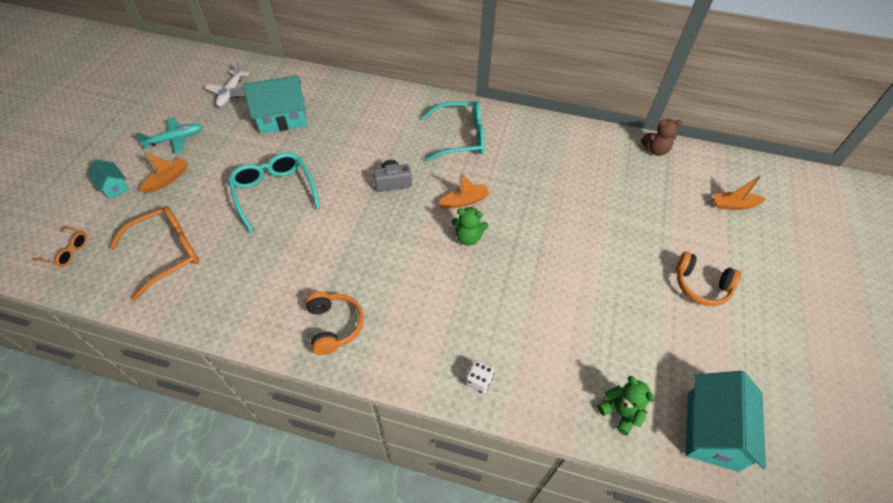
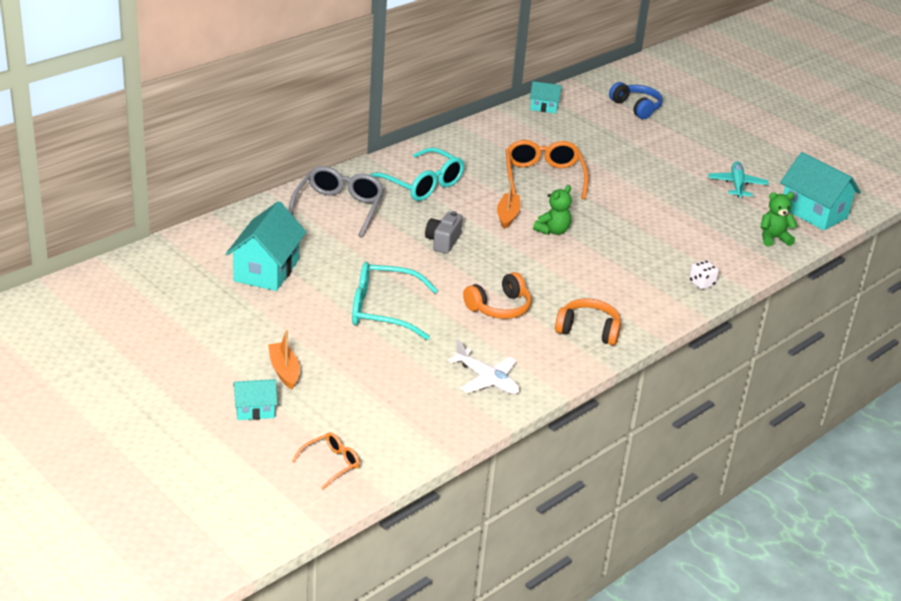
camera: 60 degrees left, 20 degrees down
(167, 253) = (403, 398): orange glasses -> orange glasses (543, 177)
(175, 139) = (216, 349): turquoise plane -> turquoise plane (737, 185)
(231, 93) = (174, 288): white plane -> white plane (486, 379)
(388, 114) = (339, 208): none -> grey glasses
(461, 138) = (421, 185): turquoise glasses -> turquoise glasses turned 105 degrees clockwise
(655, 150) = (544, 107): brown teddy bear -> turquoise house
(701, 285) = (698, 158): orange headphones -> orange headphones (499, 307)
(733, 205) = (636, 107): orange boat -> blue headphones

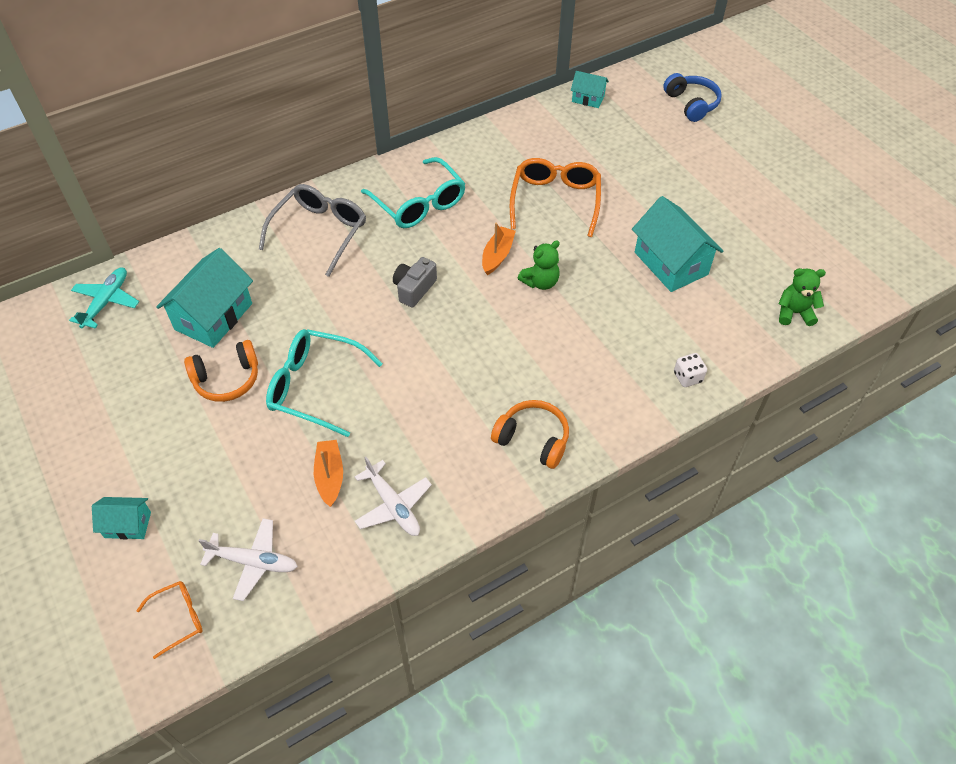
camera: 15 degrees right, 20 degrees up
(284, 371) = (179, 468): orange boat -> orange boat (330, 476)
(380, 424) = (253, 562): none -> white plane
(499, 307) = (443, 394): orange headphones -> orange headphones (227, 379)
(737, 185) = (774, 227): turquoise plane -> turquoise plane (106, 302)
(813, 212) = (854, 275): turquoise house -> turquoise house (671, 263)

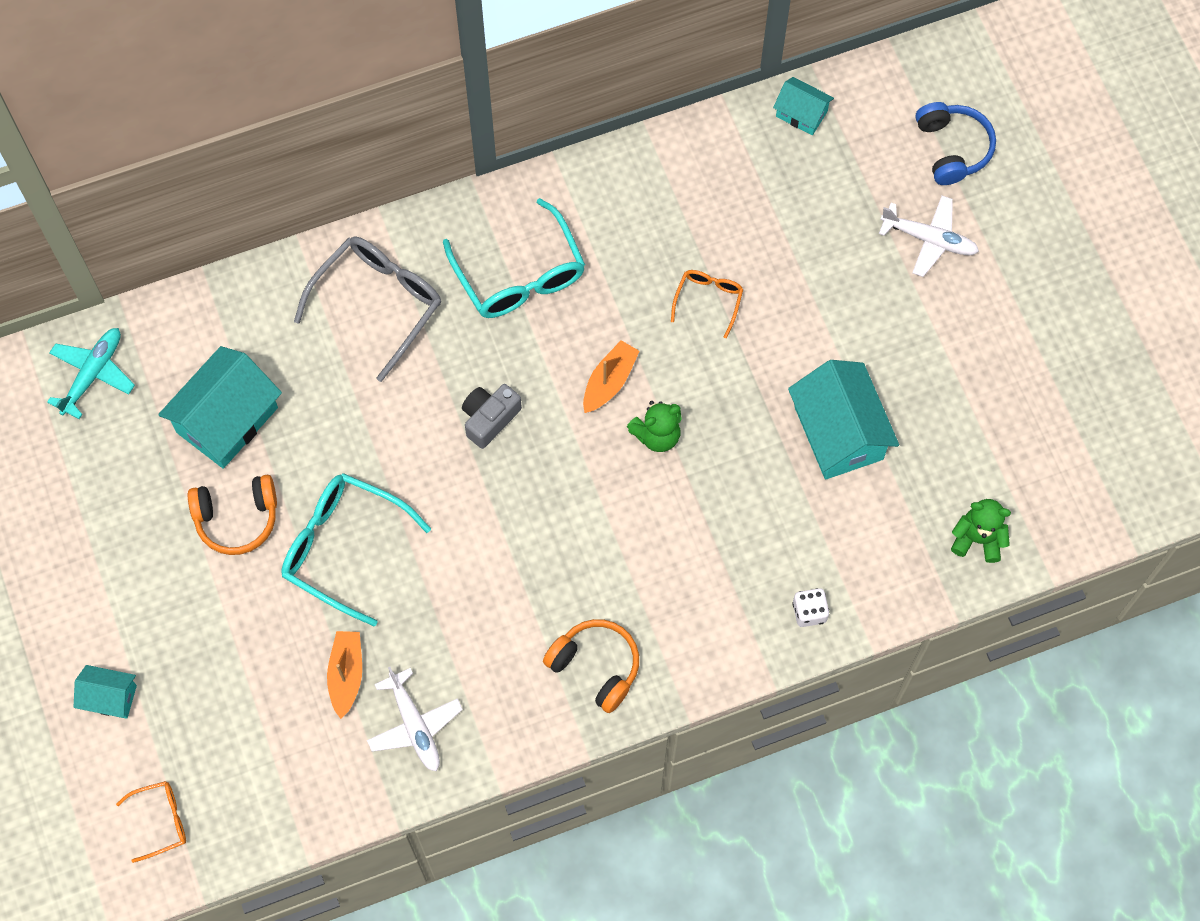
camera: 10 degrees right, 15 degrees up
(253, 562) = (247, 768): white plane -> white plane (929, 239)
(555, 201) = (708, 300): orange glasses -> orange glasses, size x0.52

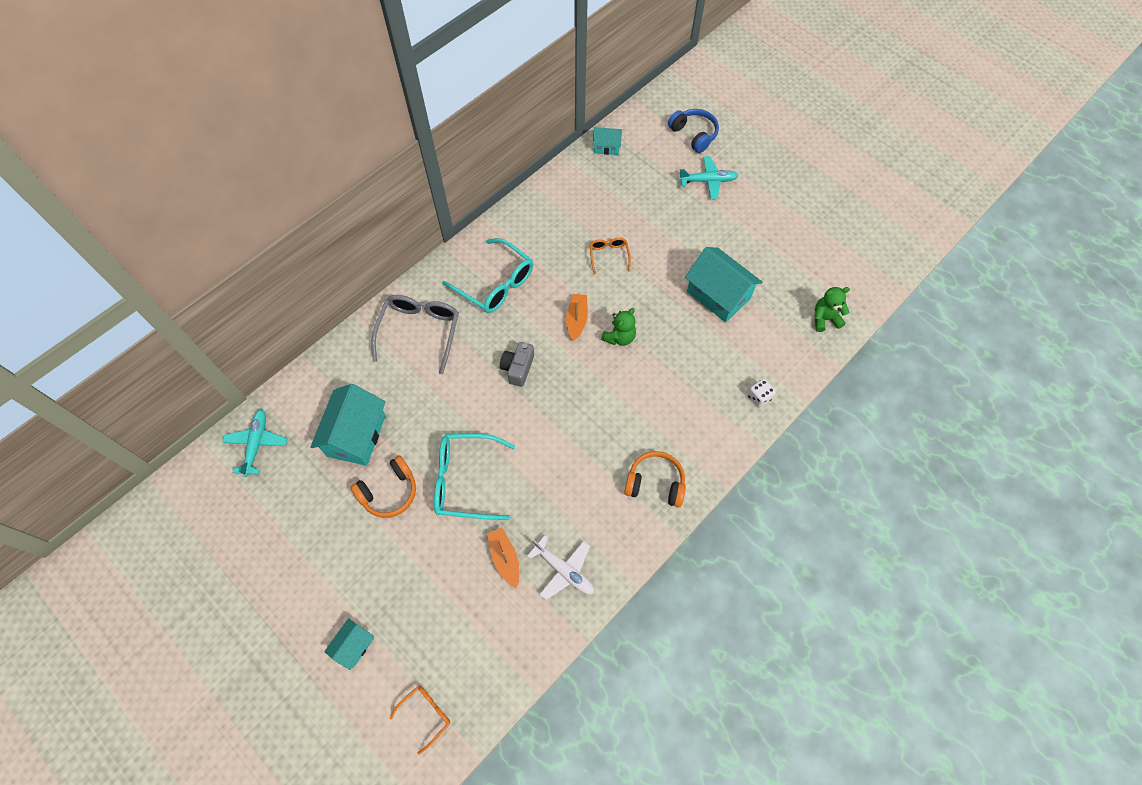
camera: 25 degrees left, 5 degrees down
(110, 697) = (354, 645): turquoise house -> turquoise house turned 45 degrees counterclockwise
(929, 239) = (707, 181): white plane -> turquoise plane

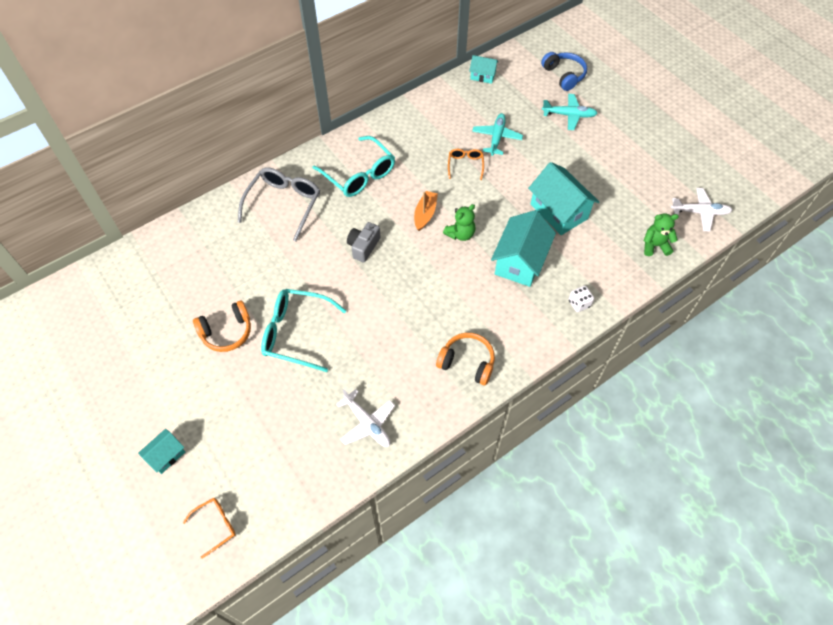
camera: 10 degrees right, 5 degrees down
(256, 444) = (122, 275): turquoise plane -> turquoise plane (496, 138)
(356, 435) = (209, 281): turquoise house -> turquoise house (520, 261)
(505, 558) = (316, 404): orange boat -> none
(864, 274) = (699, 212): none -> white plane

